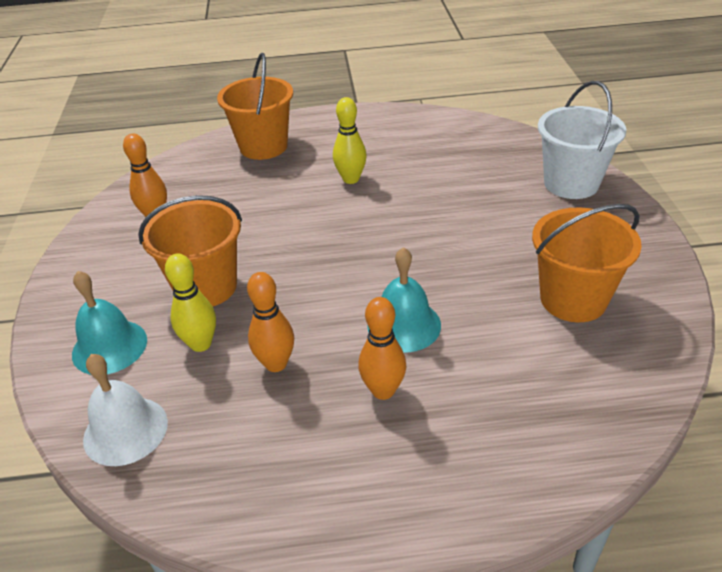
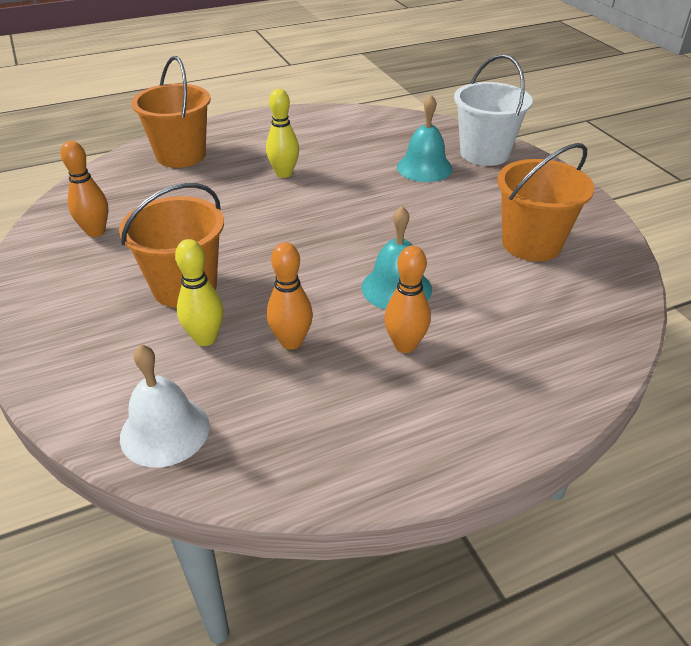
camera: 20 degrees left, 0 degrees up
(109, 347) = (107, 358): turquoise bell -> turquoise bell (424, 167)

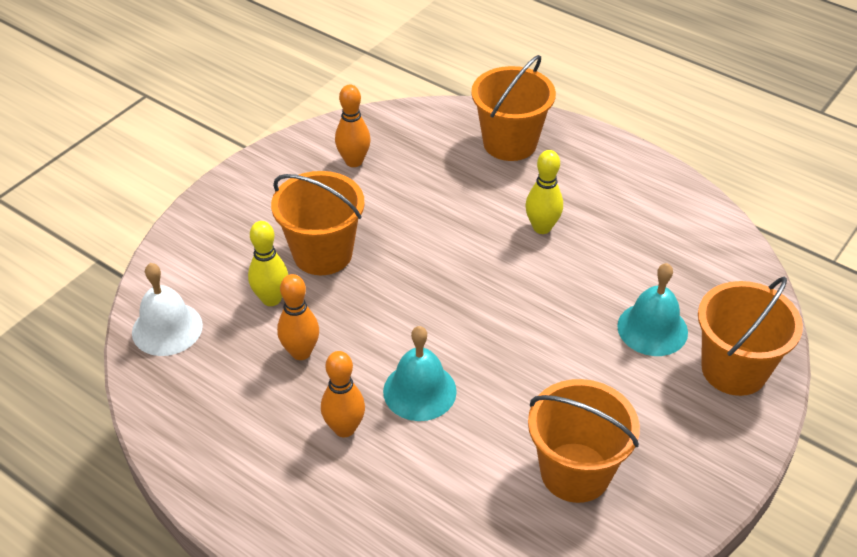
camera: 60 degrees right, 5 degrees up
(484, 153) = (734, 369): white bucket -> orange bucket

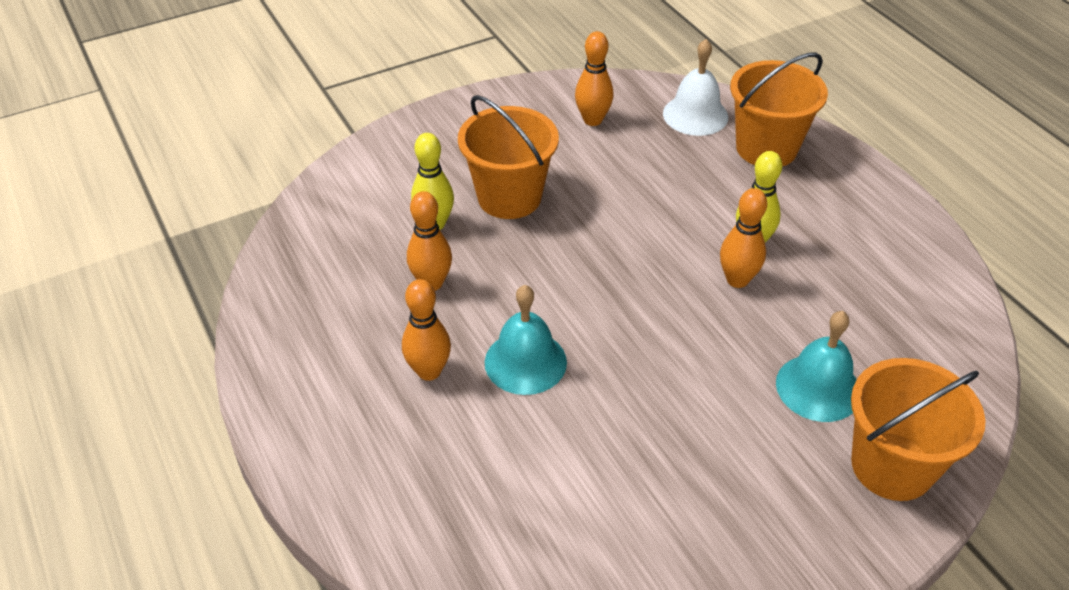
camera: 25 degrees right, 0 degrees up
(167, 328) = (323, 219): white bell -> white bell (695, 115)
(547, 263) = (737, 280): none -> orange bowling pin
(575, 472) = (641, 507): orange bucket -> none

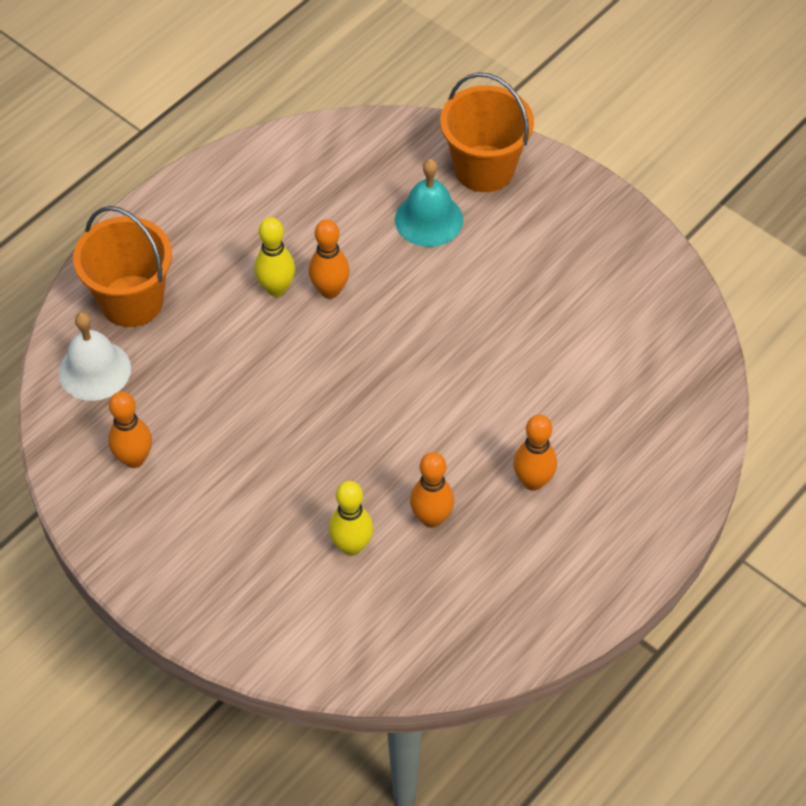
camera: 110 degrees left, 10 degrees up
(509, 197) = (287, 495): orange bucket -> none
(525, 362) = (491, 416): turquoise bell -> none

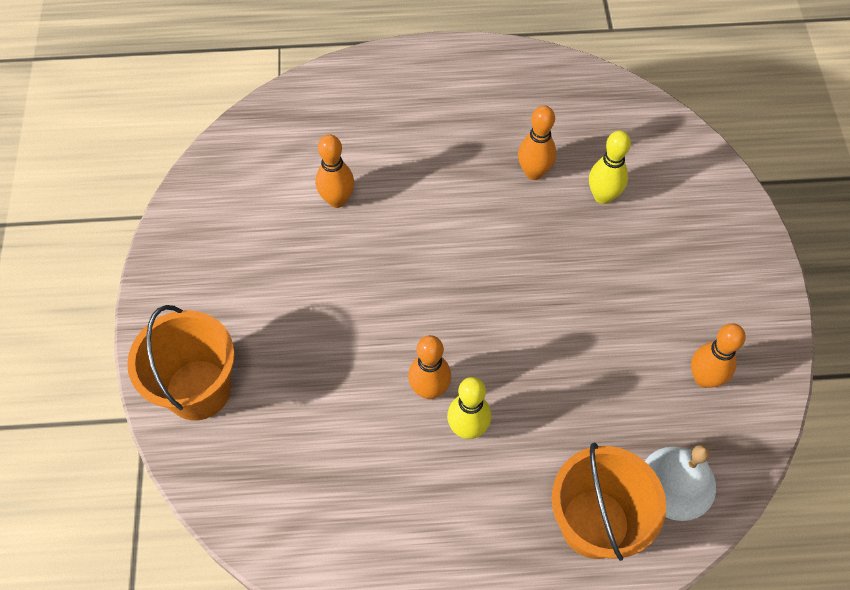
camera: 135 degrees left, 5 degrees up
(429, 219) = (290, 383): turquoise bell -> none
(533, 481) = (446, 143): orange bowling pin -> orange bowling pin (337, 200)

